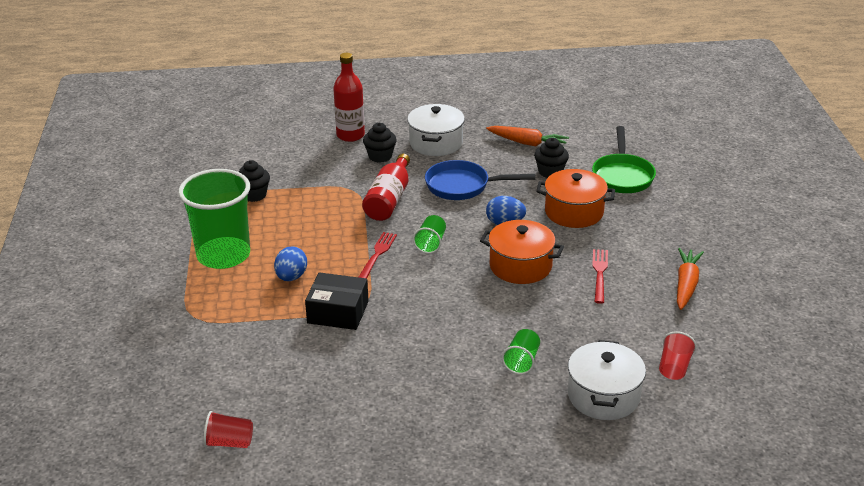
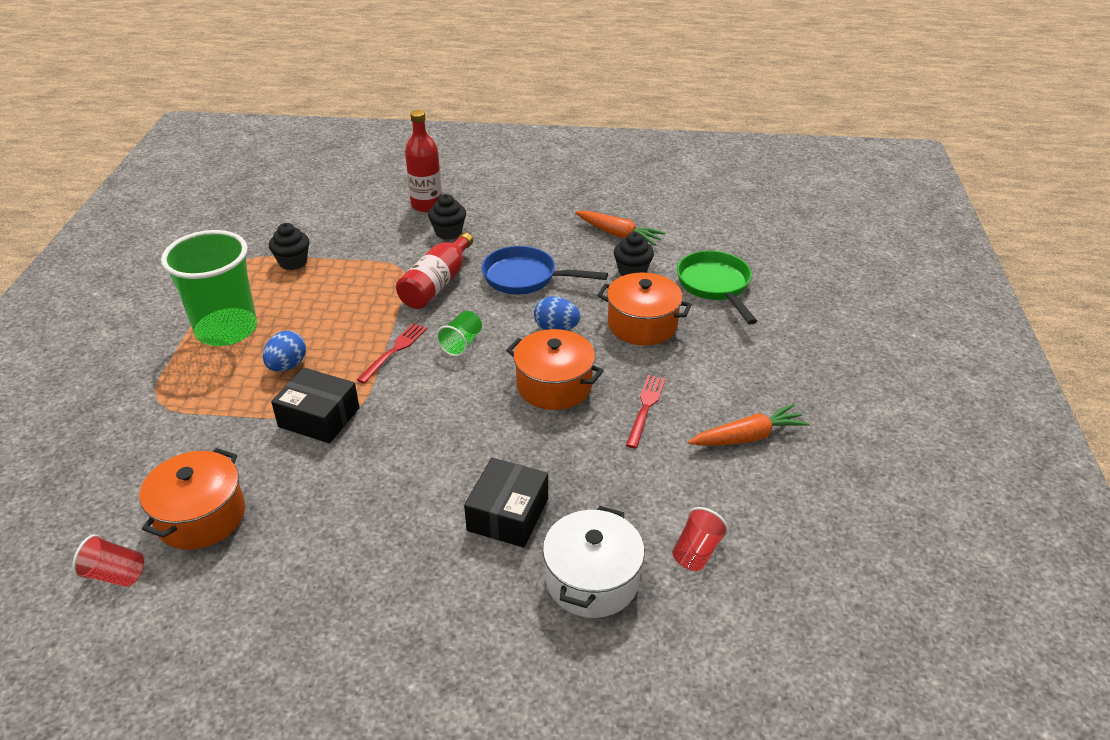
camera: 10 degrees right, 5 degrees up
(277, 394) = (201, 516): none -> orange pot
(436, 143) = (516, 223): white pot -> none
(522, 361) = (508, 514): green cup -> black box
(622, 176) = (715, 286): green pan -> green pan turned 150 degrees clockwise
(686, 285) = (748, 437): orange carrot -> orange carrot turned 45 degrees clockwise

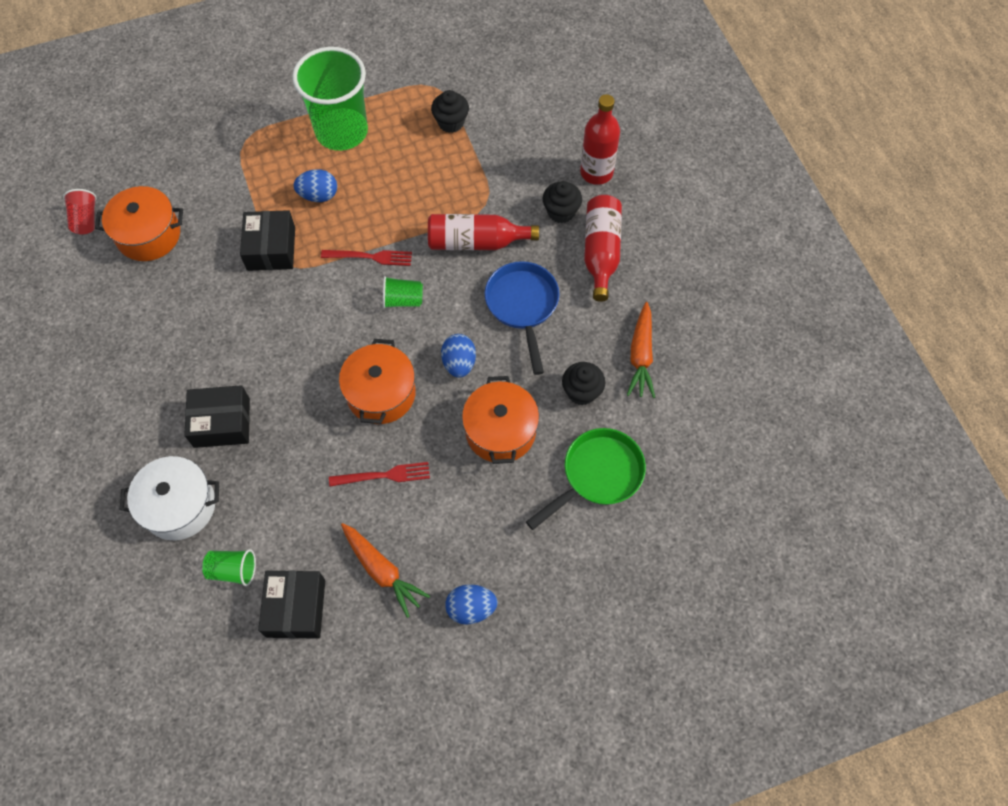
camera: 65 degrees right, 25 degrees up
(506, 225) = (601, 252): none -> red bottle
(696, 552) = (233, 570): red cup -> green cup
(763, 511) = (296, 608): none -> black box
(810, 390) = (471, 608): none -> blue egg

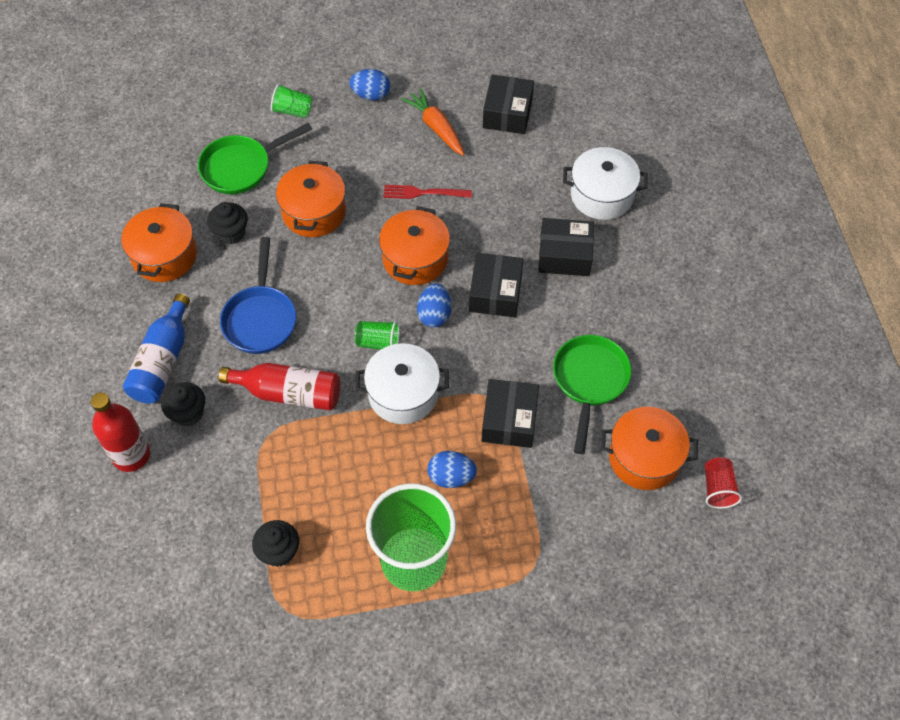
camera: 170 degrees left, 5 degrees down
(197, 294) = (589, 381): none -> green pan
(233, 570) = (556, 144): green cup -> green cup (292, 111)
(293, 369) = (495, 293): none -> black box
(371, 257) = (403, 394): red fork -> white pot
(459, 363) = (336, 274): blue egg -> blue egg (434, 314)
(601, 252) = (163, 361): red bottle -> blue bottle
(641, 355) = (164, 256): orange carrot -> orange pot

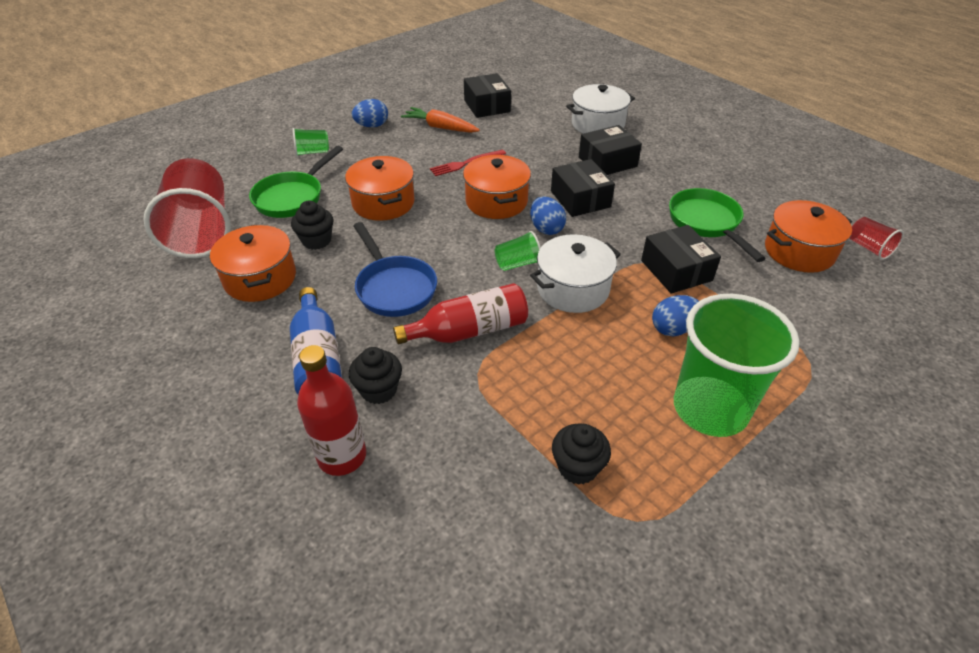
camera: 30 degrees left, 15 degrees down
(146, 176) = (201, 231): none -> red cup

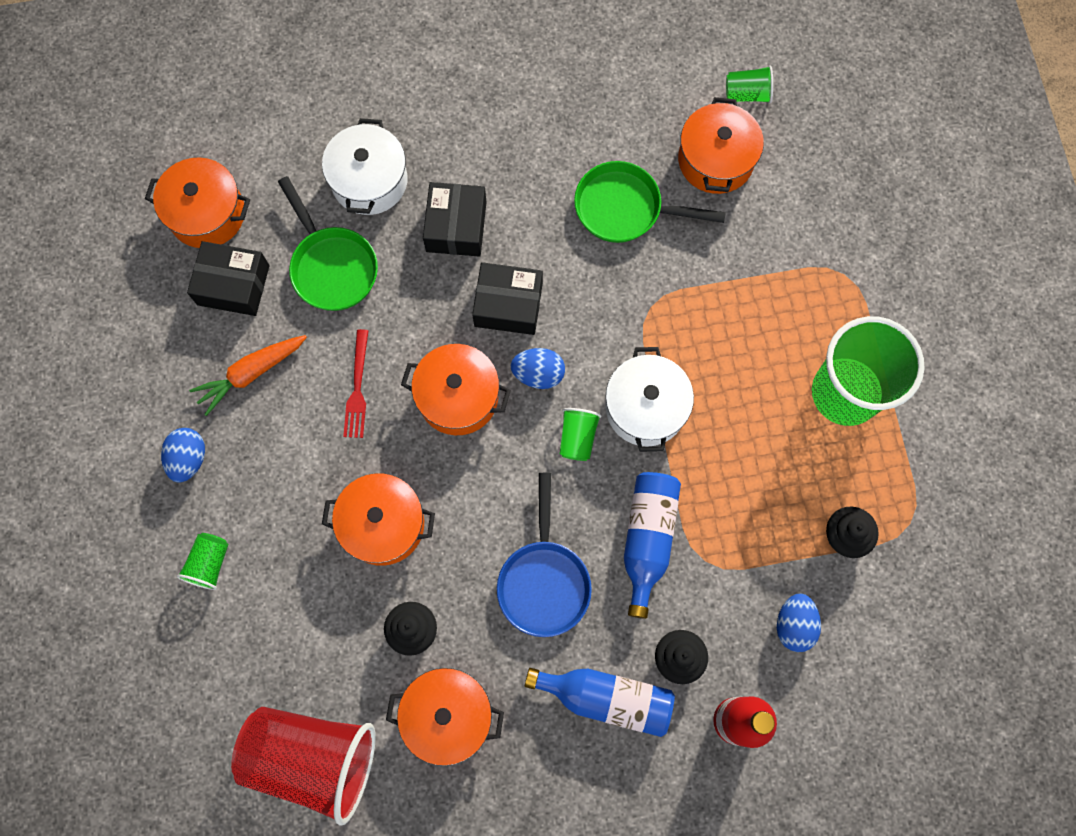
camera: 60 degrees left, 30 degrees up
(292, 197) = (305, 626): green pan -> green pan (332, 266)
(394, 288) = (544, 581): blue pan -> blue pan turned 90 degrees clockwise
(469, 331) = (647, 539): red bottle -> blue bottle
(518, 86) = (207, 214): none -> orange pot
(673, 329) = (746, 355): blue egg -> blue egg (794, 625)
(676, 270) = (675, 293): black box -> none
(868, 248) = (747, 94): red cup -> green cup

